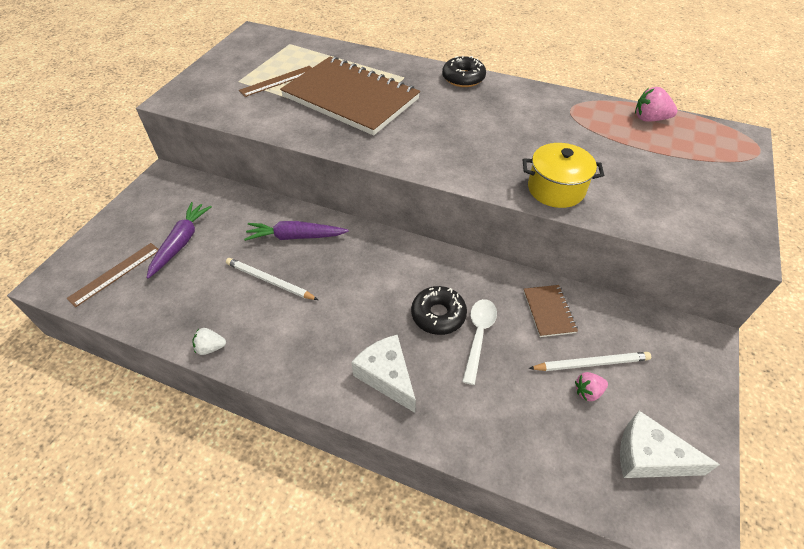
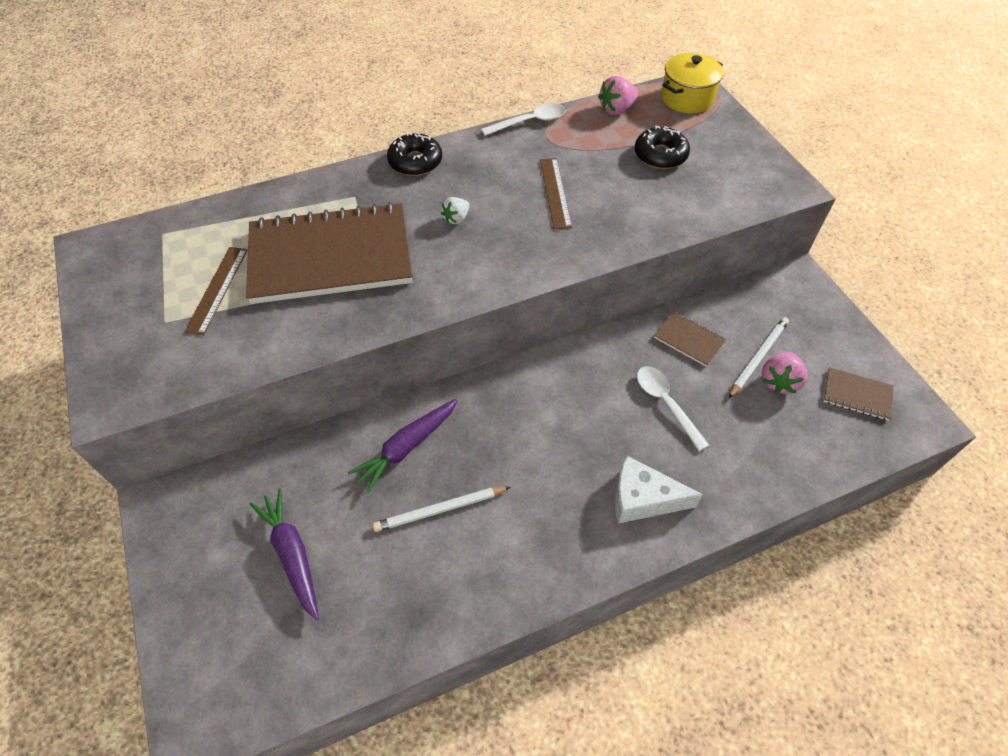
camera: 45 degrees left, 5 degrees up
(115, 273) = (262, 651): brown ruler -> brown ruler (555, 192)
(210, 348) = (470, 619): white strawberry -> white strawberry (456, 218)
(438, 315) = (618, 412): black donut -> black donut (660, 155)
(556, 189) = (626, 227): yellow pot -> yellow pot (687, 98)
(570, 94) = (530, 122): none -> white spoon
(588, 392) = (779, 381): pink strawberry -> pink strawberry, size x1.52
(649, 457) = (857, 395): white cheese -> brown notebook

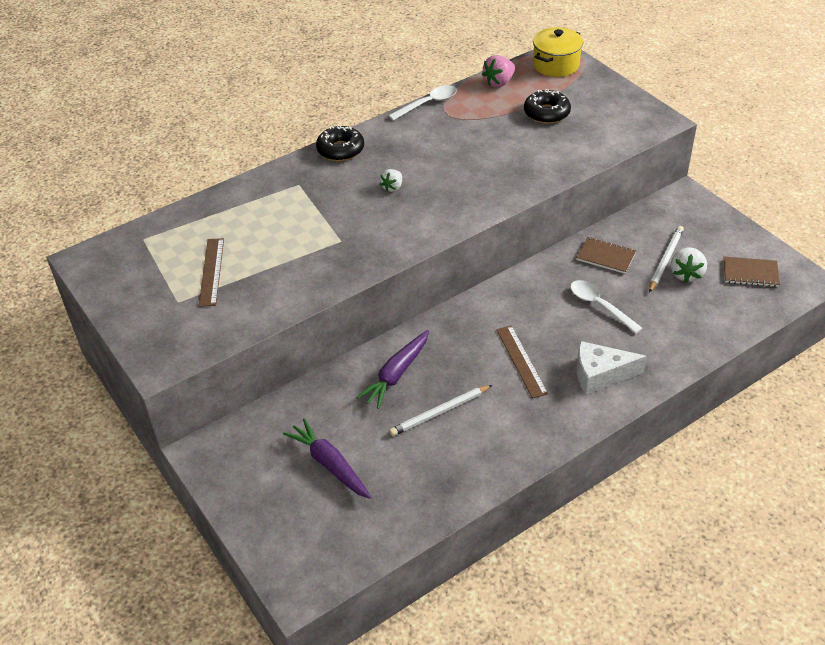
camera: 10 degrees left, 10 degrees down
(330, 256) = (297, 232): brown notebook -> none
(555, 192) = (468, 155): brown ruler -> brown ruler (521, 361)
(779, 381) = (686, 274): pink strawberry -> white strawberry

